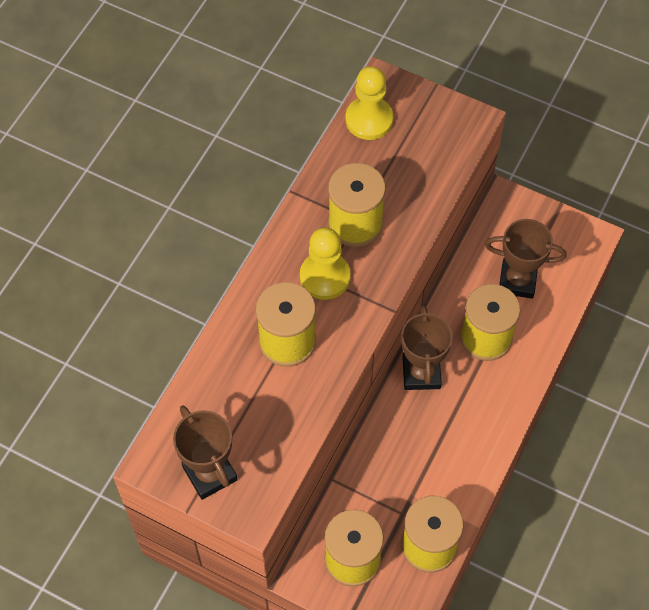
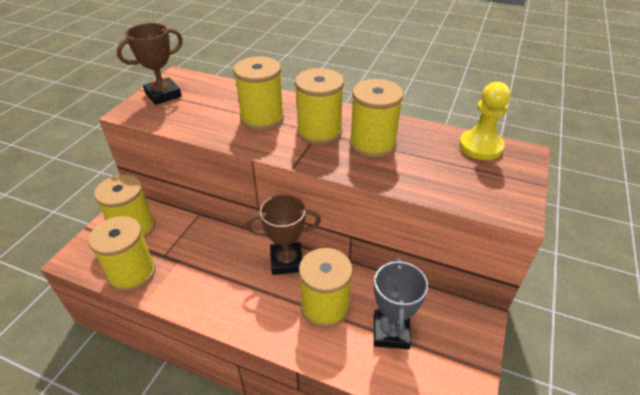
camera: 85 degrees right, 20 degrees down
(325, 277) = (319, 132): yellow pawn -> yellow spool
(517, 281) = (391, 332): brown trophy -> grey trophy

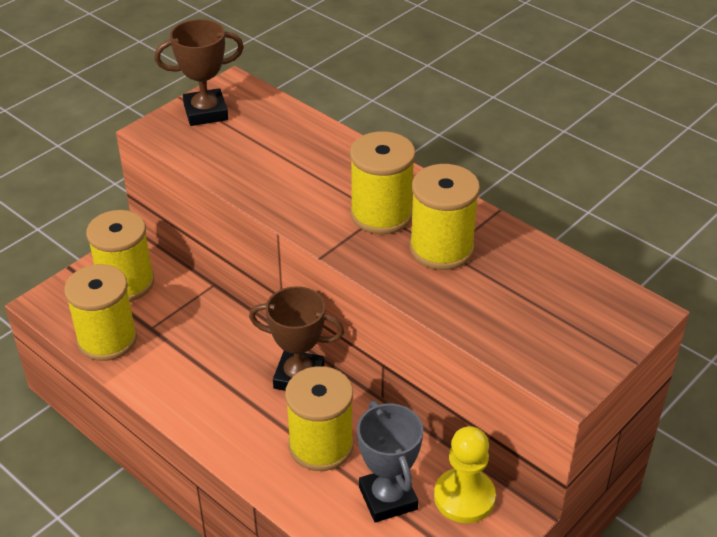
camera: 20 degrees right, 0 degrees up
(262, 118) = (317, 177): yellow spool -> none
(391, 332) = (388, 498): grey trophy -> grey trophy turned 45 degrees counterclockwise
(480, 146) = (587, 287): yellow pawn -> yellow pawn (464, 497)

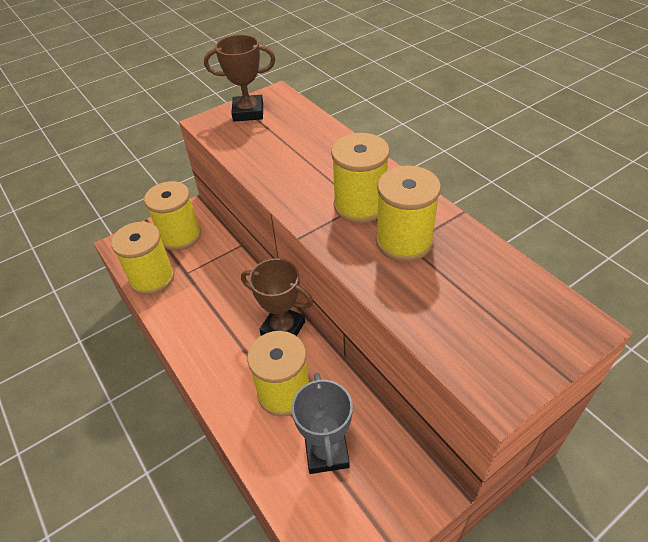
camera: 15 degrees right, 5 degrees up
(464, 497) = (392, 463): yellow pawn -> none

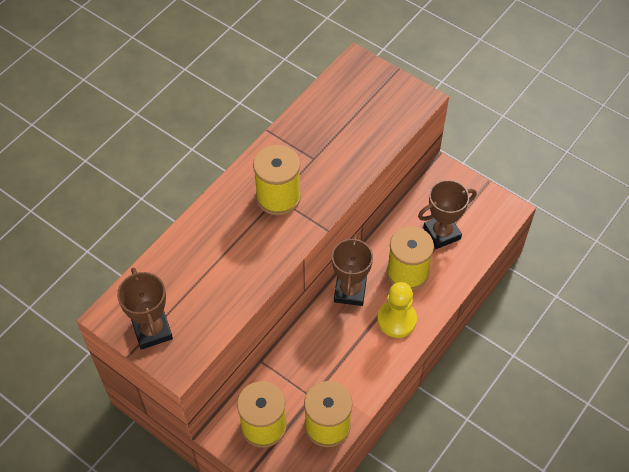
camera: 110 degrees left, 10 degrees up
(229, 363) = (396, 320): none -> yellow pawn
(326, 452) = (441, 233): grey trophy -> brown trophy
(404, 241) = (311, 161): yellow spool -> none

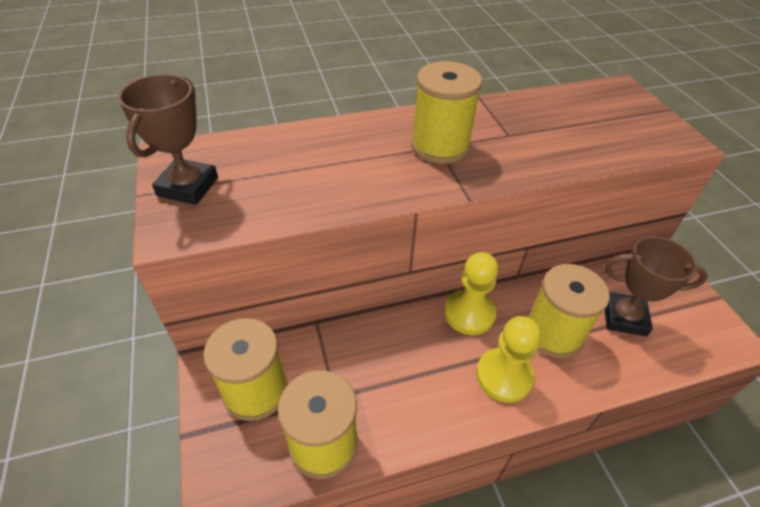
camera: 35 degrees right, 10 degrees down
(350, 291) = (469, 313): brown trophy -> yellow pawn

